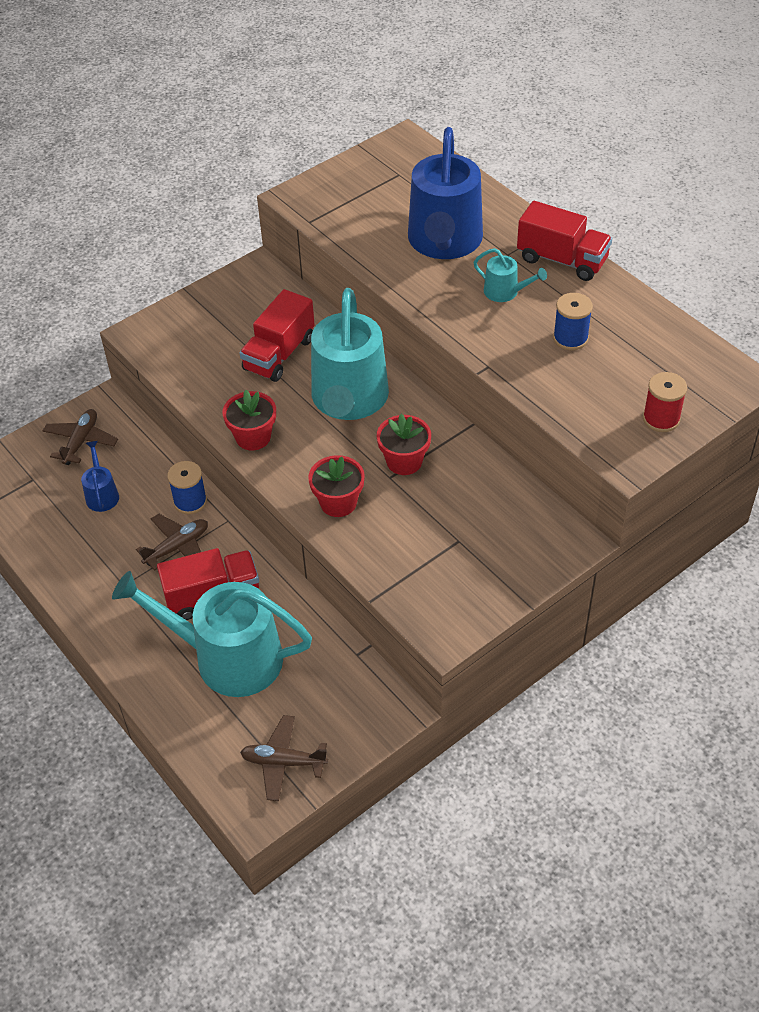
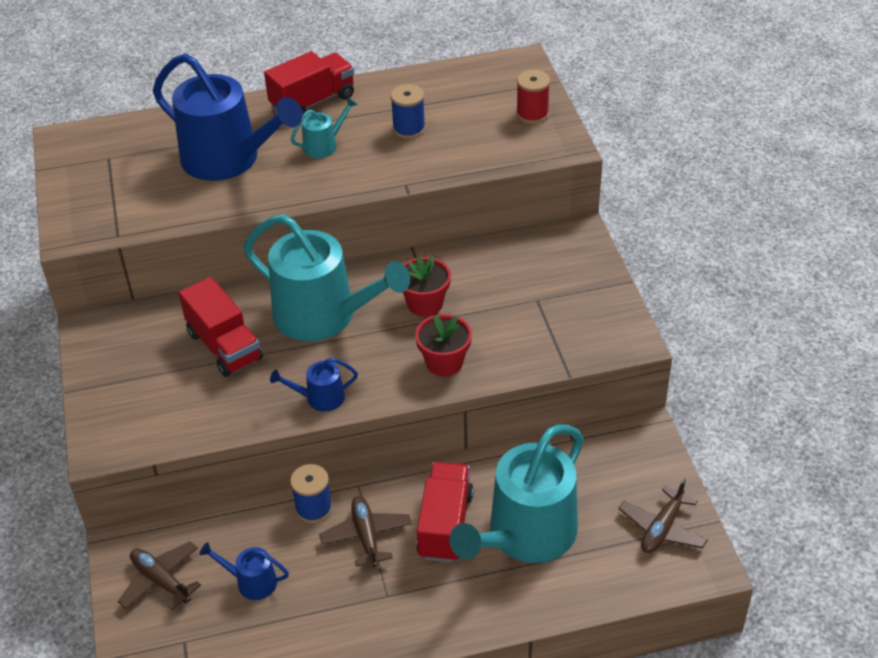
camera: 65 degrees left, 5 degrees down
(253, 437) = (320, 398): red flower pot -> blue watering can

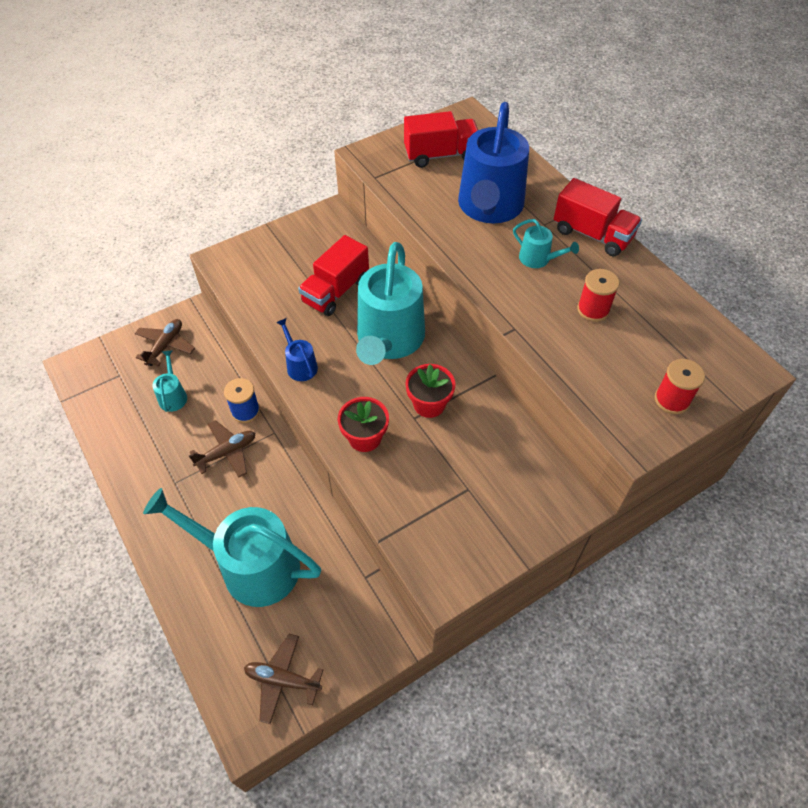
camera: 70 degrees right, 10 degrees up
(252, 582) = (173, 396): blue watering can -> turquoise watering can
(409, 129) = (593, 309): blue spool -> red spool
(445, 525) = (248, 503): red truck -> red truck (440, 155)

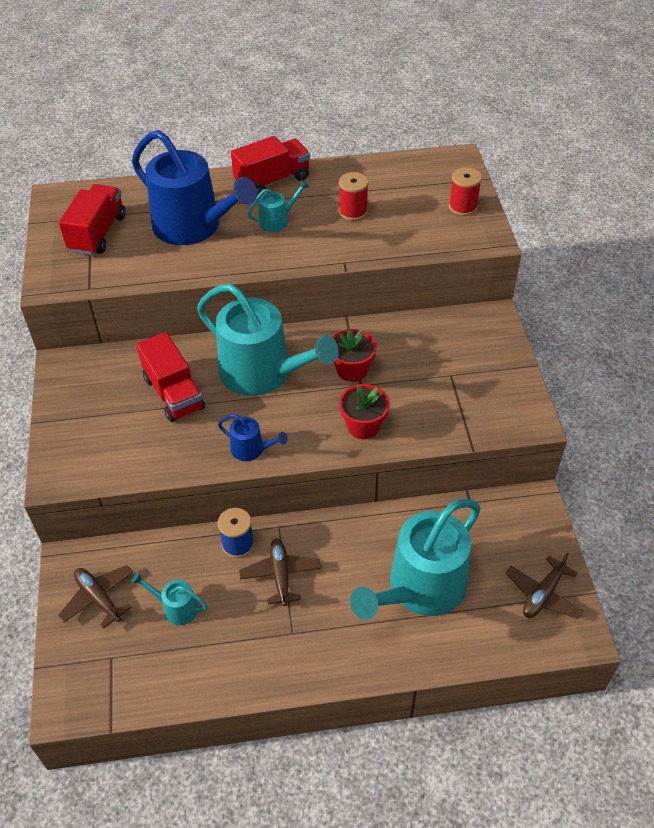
camera: 65 degrees left, 5 degrees down
(300, 365) = (251, 449): blue watering can -> blue watering can turned 150 degrees counterclockwise

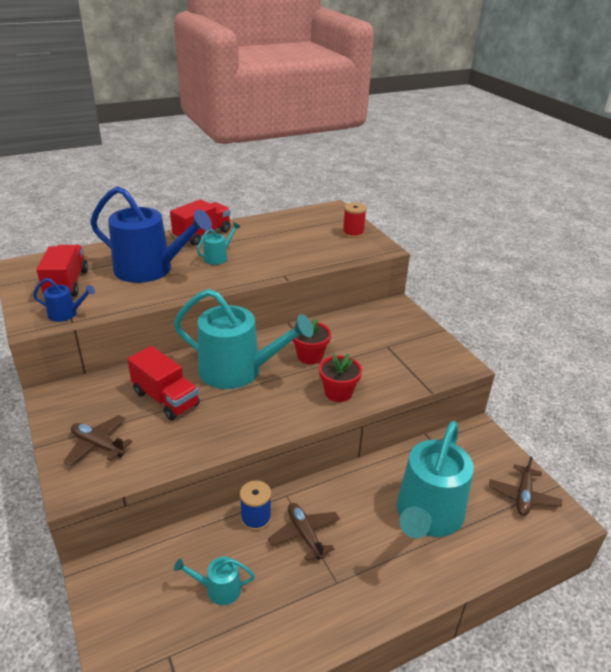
camera: 20 degrees left, 15 degrees down
(98, 598) = (137, 601): brown plane -> brown plane (98, 445)
(251, 449) = (252, 427): blue watering can -> blue watering can (66, 314)
(353, 211) = (274, 245): red spool -> none

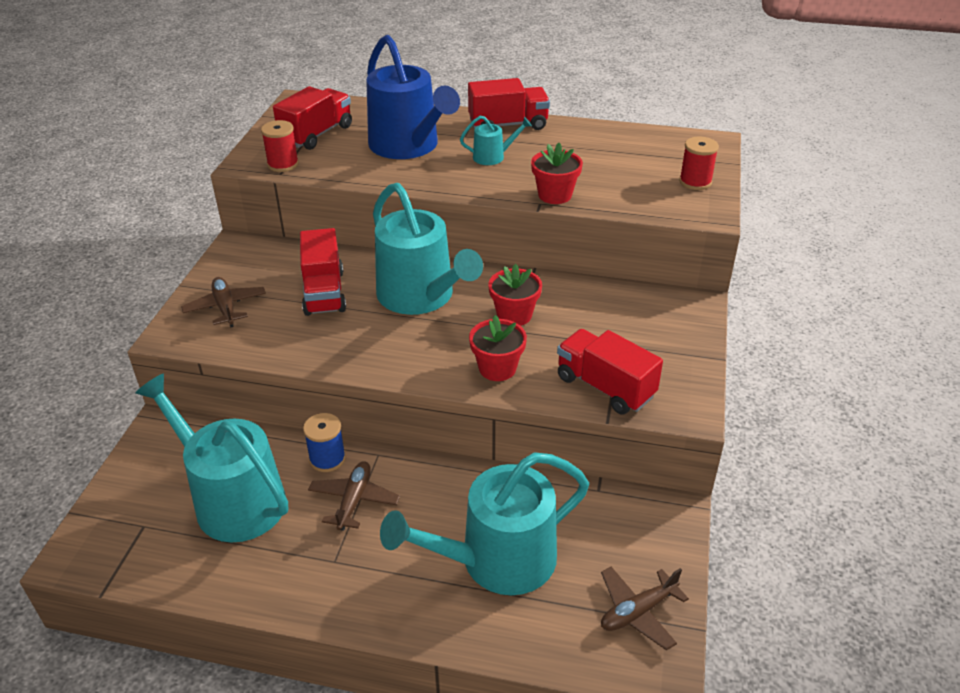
camera: 40 degrees right, 5 degrees up
(66, 314) = (283, 164): blue watering can -> red spool
(219, 589) = (233, 499): turquoise watering can -> turquoise watering can, size x2.30
(286, 267) = (555, 195): none -> red flower pot
(408, 373) = (605, 387): none -> red truck

